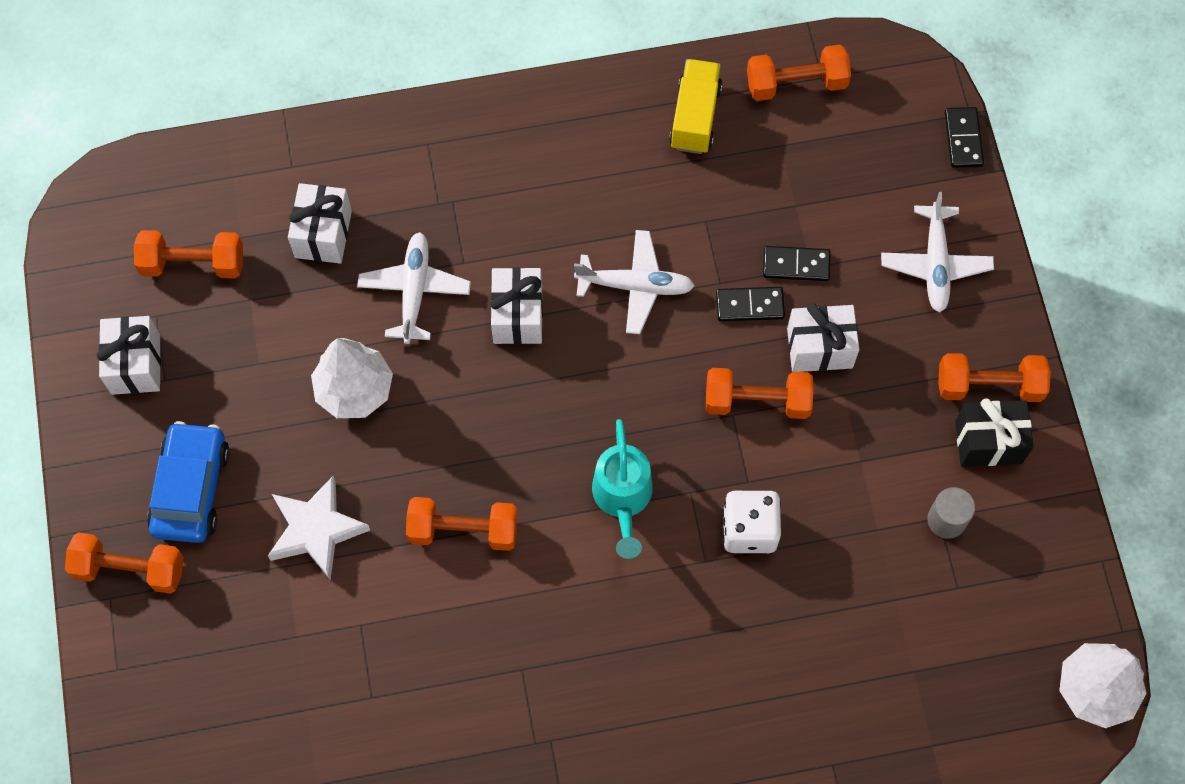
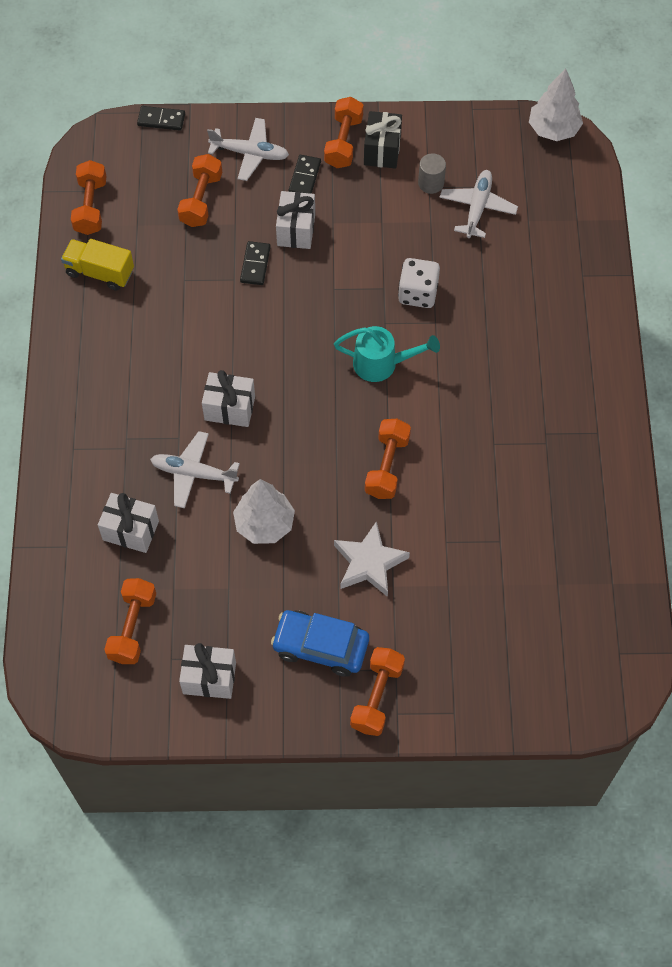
camera: 80 degrees left, 5 degrees down
(635, 286) = (224, 331): white plane -> white plane (477, 208)
(757, 401) = (327, 273): orange dumbbell -> orange dumbbell (201, 200)
(796, 265) = (231, 232): black domino -> black domino (304, 177)

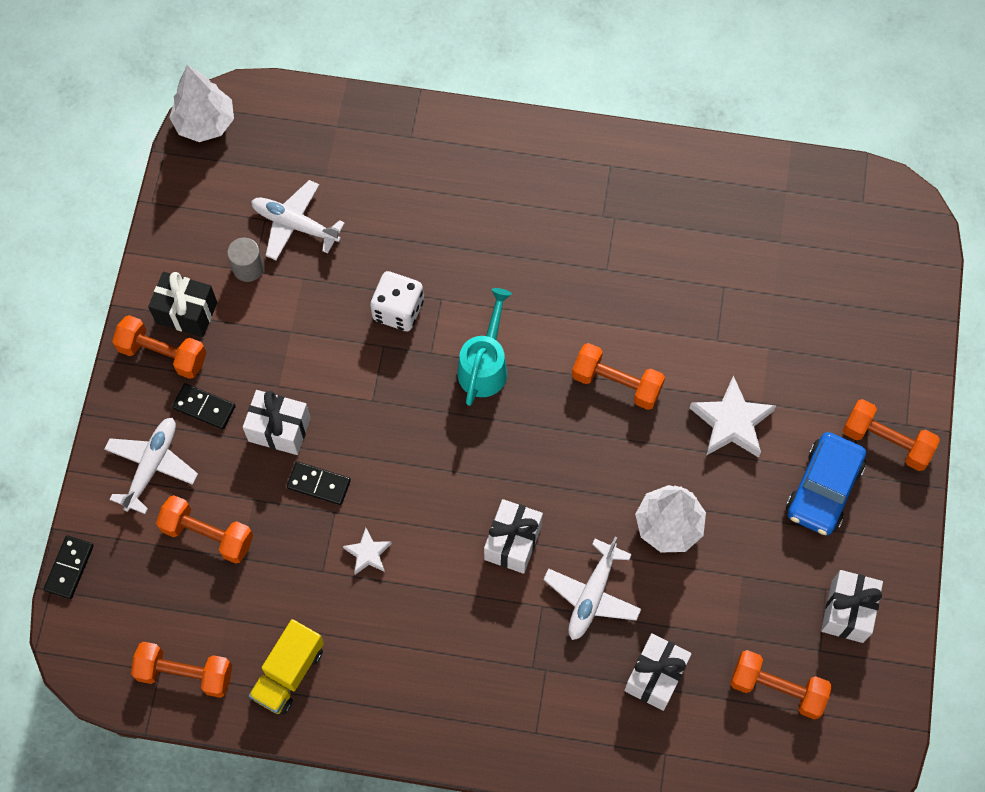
camera: 80 degrees left, 5 degrees up
(203, 308) = (368, 553): none -> white star

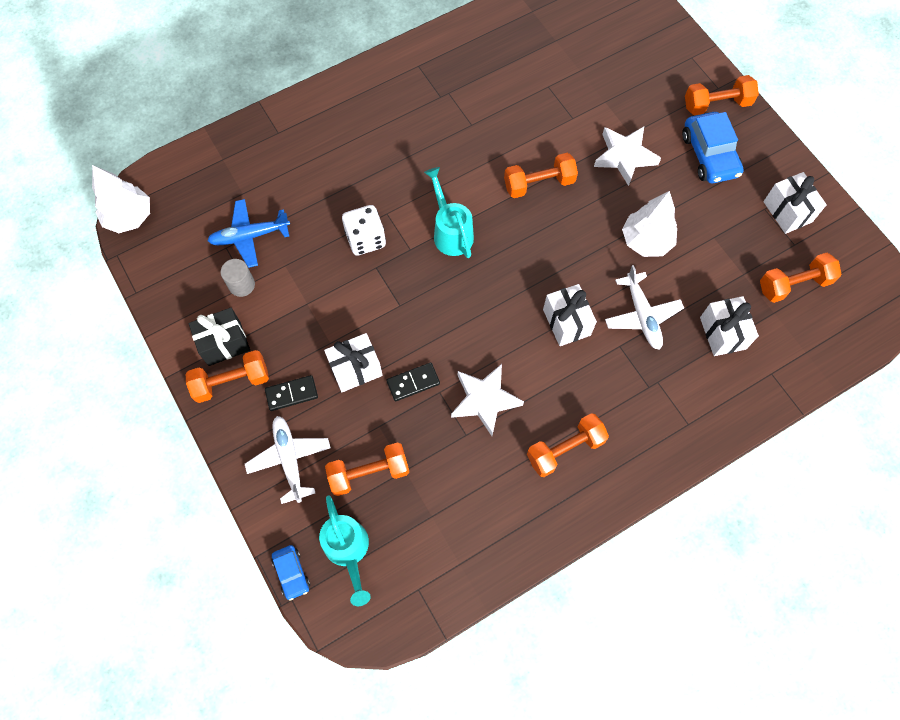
camera: 40 degrees left, 0 degrees up
(69, 568) = (291, 573): black domino -> blue car
(131, 588) = (348, 550): none -> turquoise watering can
(185, 673) = (436, 575): orange dumbbell -> orange dumbbell (565, 449)
(289, 673) = (504, 517): yellow truck -> none
(295, 224) = (249, 236): white plane -> blue plane
(368, 553) = (484, 400): white star -> white star, size x1.81

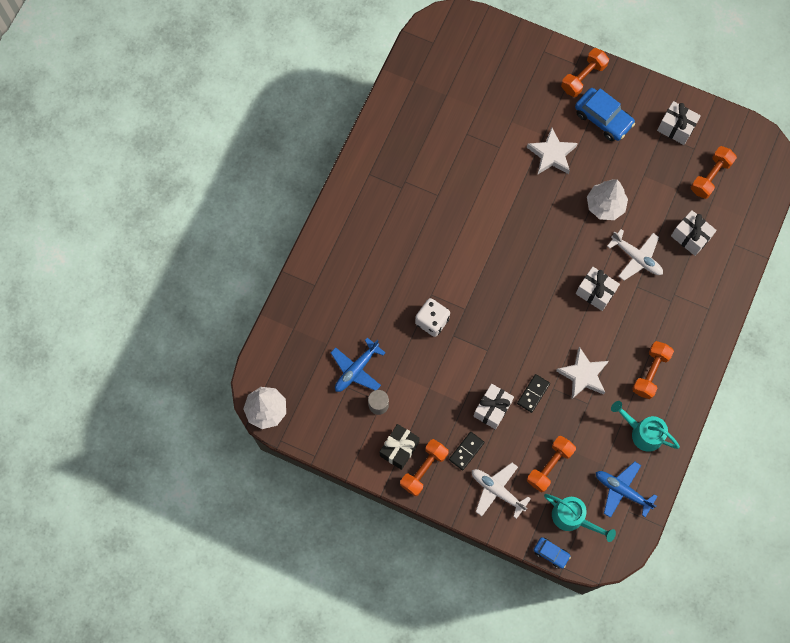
camera: 35 degrees left, 5 degrees up
(430, 560) = (622, 490): none -> blue plane
(451, 232) = (481, 280): turquoise watering can -> turquoise watering can (642, 432)
(539, 184) = (512, 209): orange dumbbell -> none

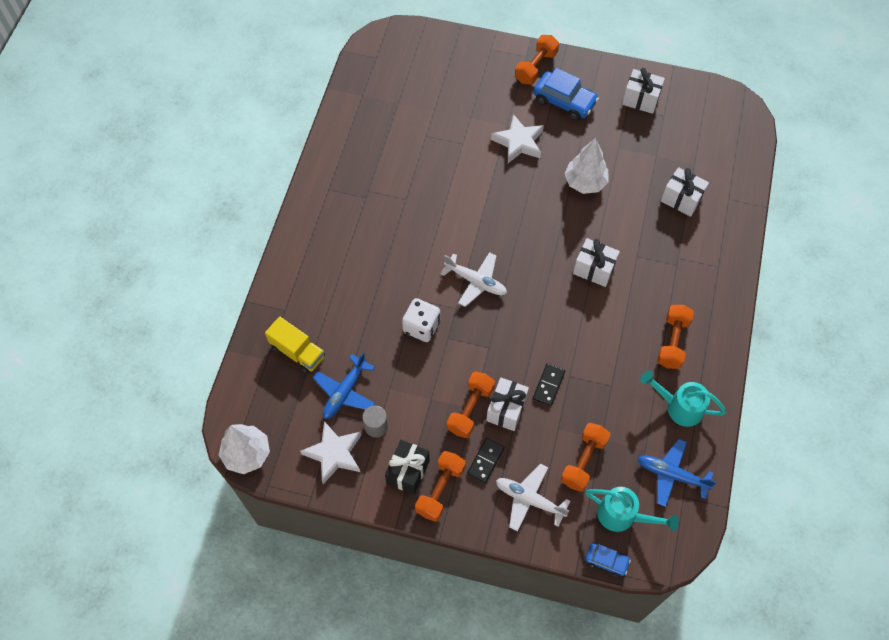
camera: 10 degrees left, 10 degrees down
(321, 326) = (298, 352): none -> yellow truck
(583, 375) = (599, 356): white star -> white star (334, 454)
(636, 258) = (630, 228): white plane -> white plane (476, 282)
(710, 176) = (687, 139): orange dumbbell -> orange dumbbell (470, 409)

